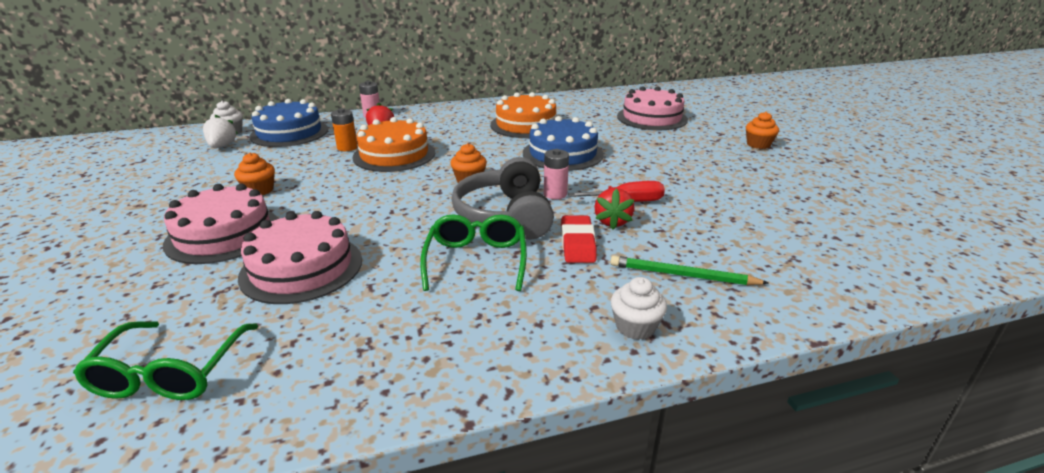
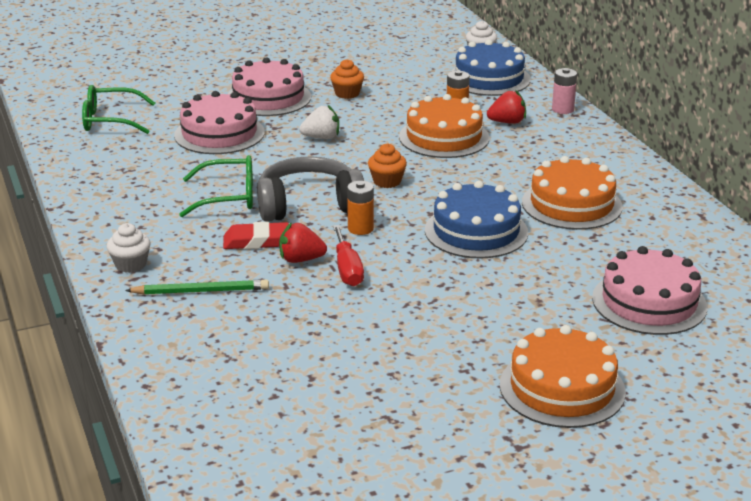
camera: 85 degrees right, 0 degrees up
(222, 146) = (442, 58): white strawberry -> white strawberry (321, 138)
(555, 194) = (360, 228): pink battery -> orange battery
(682, 275) = (201, 291): green pencil -> green pencil turned 75 degrees clockwise
(758, 145) = (562, 388): orange cupcake -> orange cake

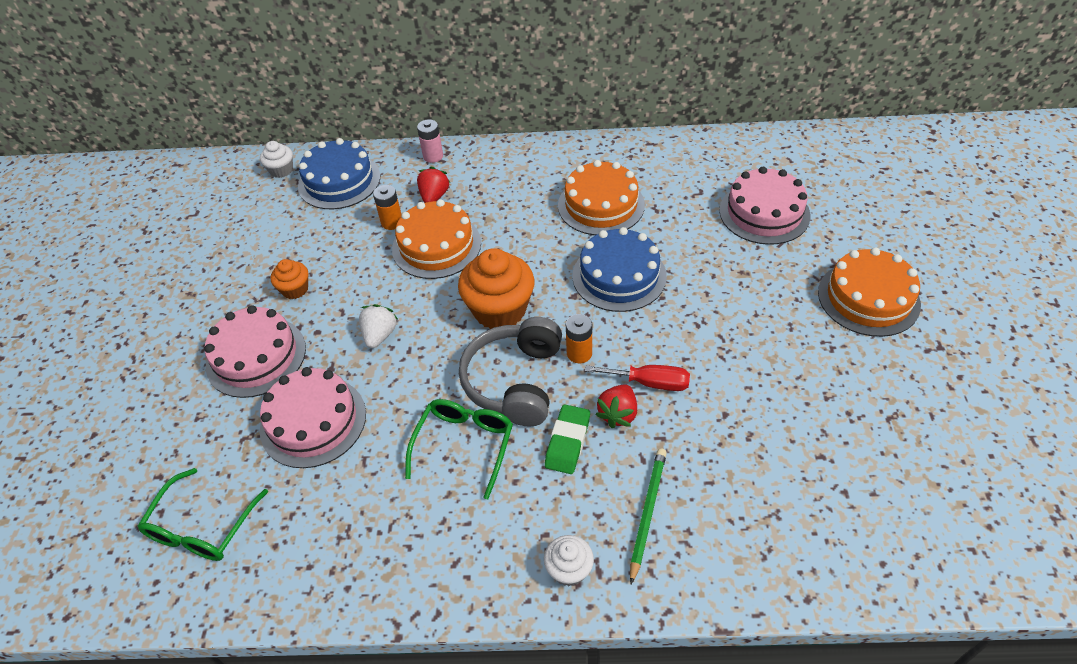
camera: 65 degrees left, 20 degrees up
(256, 241) = (568, 442): red eraser -> green eraser
(387, 181) = (499, 310): orange cupcake -> orange cupcake, size x1.93

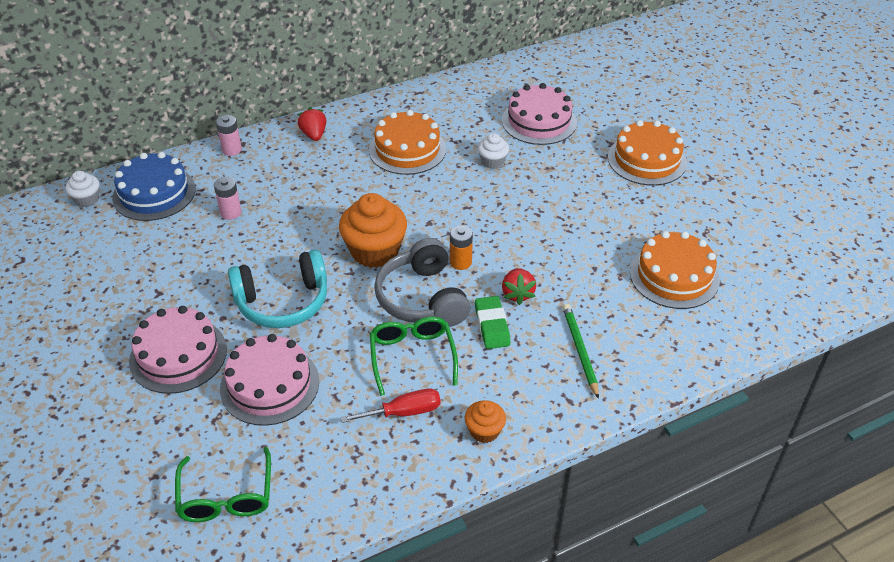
camera: 30 degrees left, 5 degrees down
(295, 289) = (176, 292): orange cupcake -> orange cupcake (484, 431)
(380, 335) = (283, 302): white strawberry -> turquoise headphones
(392, 222) = (231, 213): orange battery -> pink battery
(434, 196) = (256, 182): red strawberry -> red strawberry (314, 135)
(436, 246) = (285, 219): orange cake -> orange cake (674, 276)
(569, 569) = (548, 408): white cupcake -> white cupcake (492, 161)
(619, 276) = (456, 197): blue cake -> none
(649, 382) = (527, 265): red screwdriver -> red screwdriver (403, 412)

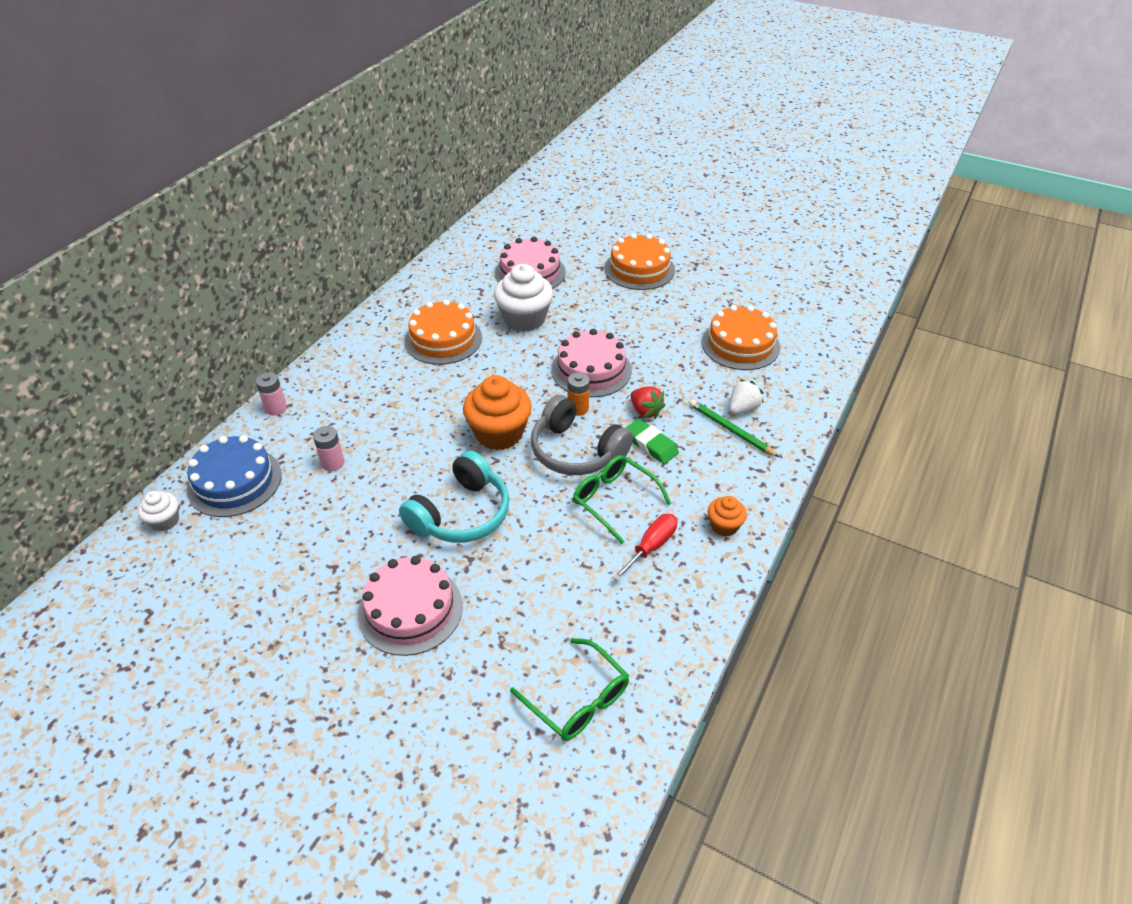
camera: 35 degrees left, 0 degrees up
(269, 385) = (520, 587): pink cake -> pink cake (591, 370)
(314, 135) = (344, 362): red strawberry -> none
(492, 161) = (524, 319): white cupcake -> white cupcake, size x1.93
(612, 337) = (742, 408): none -> white strawberry

